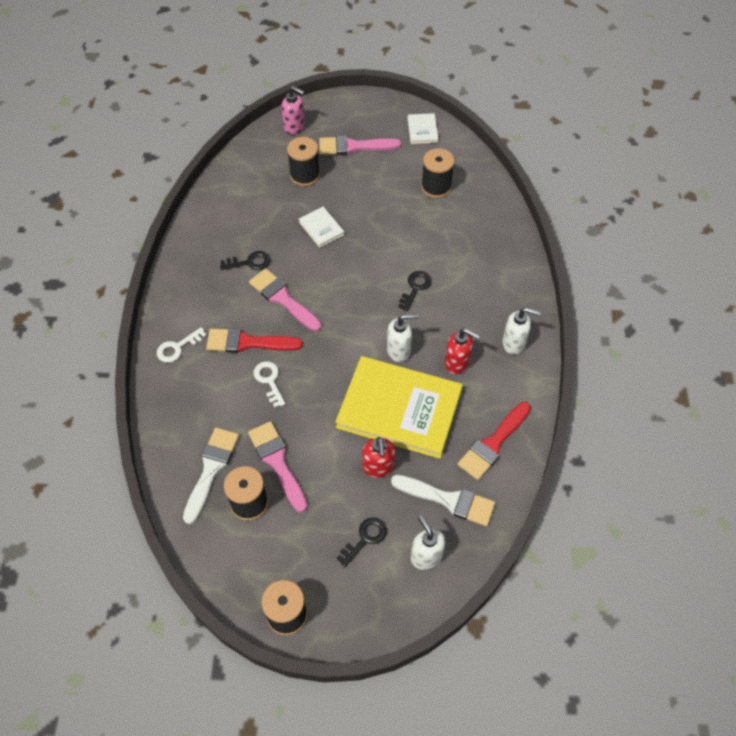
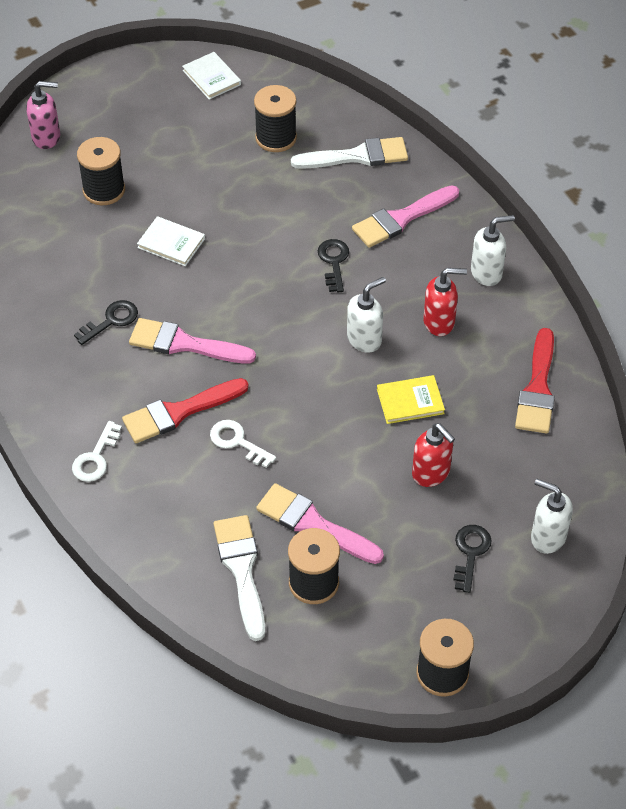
camera: 30 degrees left, 5 degrees down
(353, 146) = (140, 131): pink brush -> pink brush (401, 219)
(399, 409) = (410, 401): yellow book -> yellow book, size x0.42
(448, 500) = (531, 469): white brush -> white brush (357, 156)

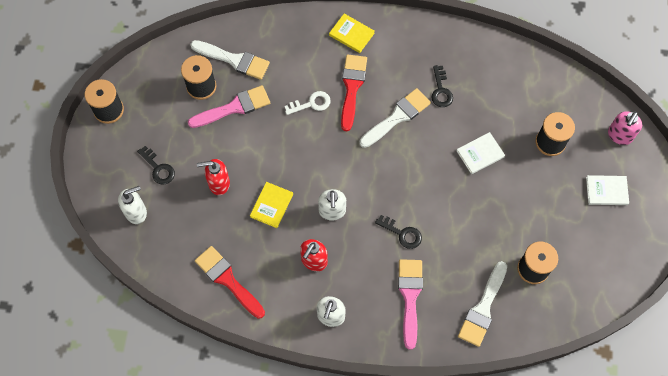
camera: 125 degrees right, 15 degrees up
(95, 458) = (351, 34): white key -> yellow book
(184, 344) = (397, 117): pink brush -> white brush
(211, 77) = (618, 265): white book -> white book (606, 191)

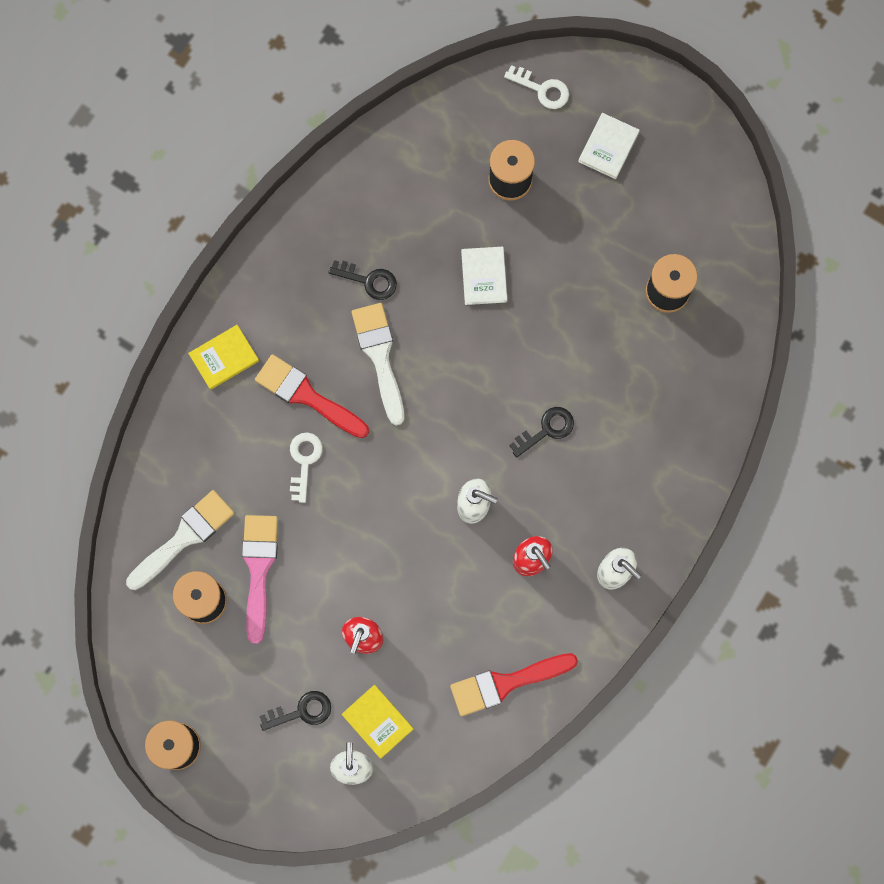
camera: 65 degrees left, 10 degrees up
(271, 205) = (428, 581): yellow book -> yellow book (377, 721)
(410, 297) = (635, 461): pink brush -> none
(483, 308) = (689, 378): white brush -> none
(619, 135) = (542, 89): pink soap dispenser -> white key

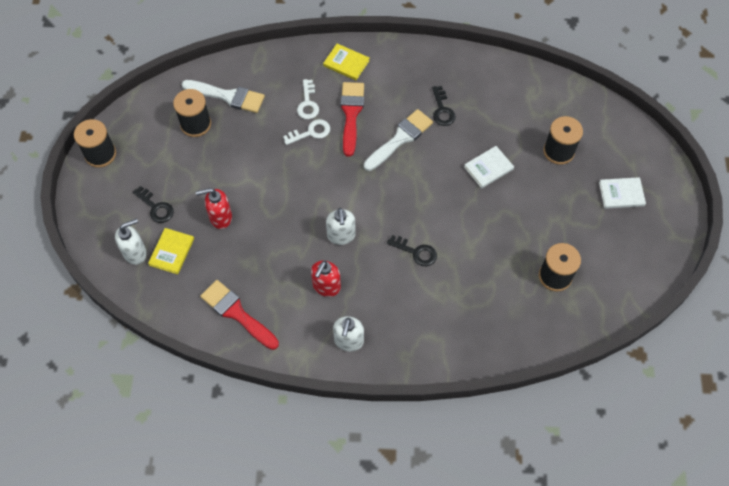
camera: 60 degrees right, 15 degrees down
(259, 569) = (231, 142): pink brush -> none
(542, 89) = (628, 140): white key -> white key (308, 103)

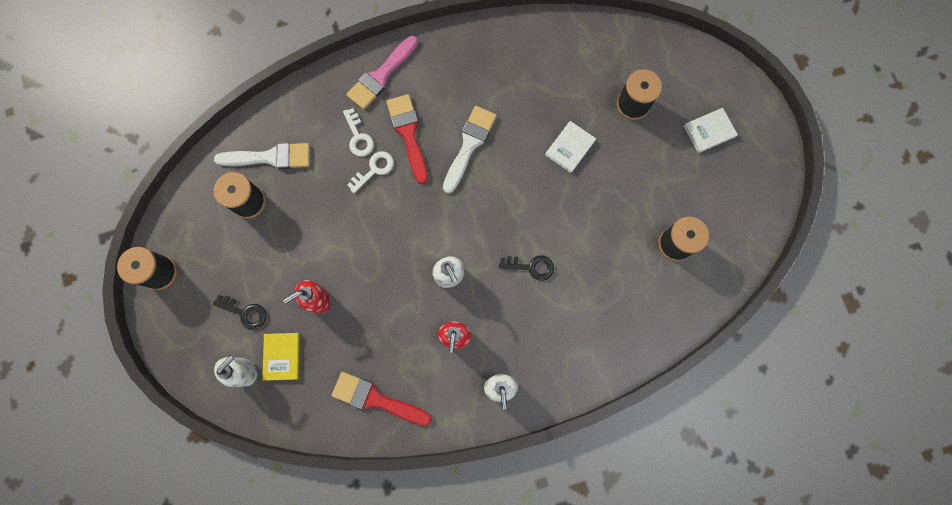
camera: 20 degrees left, 15 degrees up
(346, 63) = (381, 76): yellow book -> pink brush
(442, 110) = (500, 97): black key -> none

